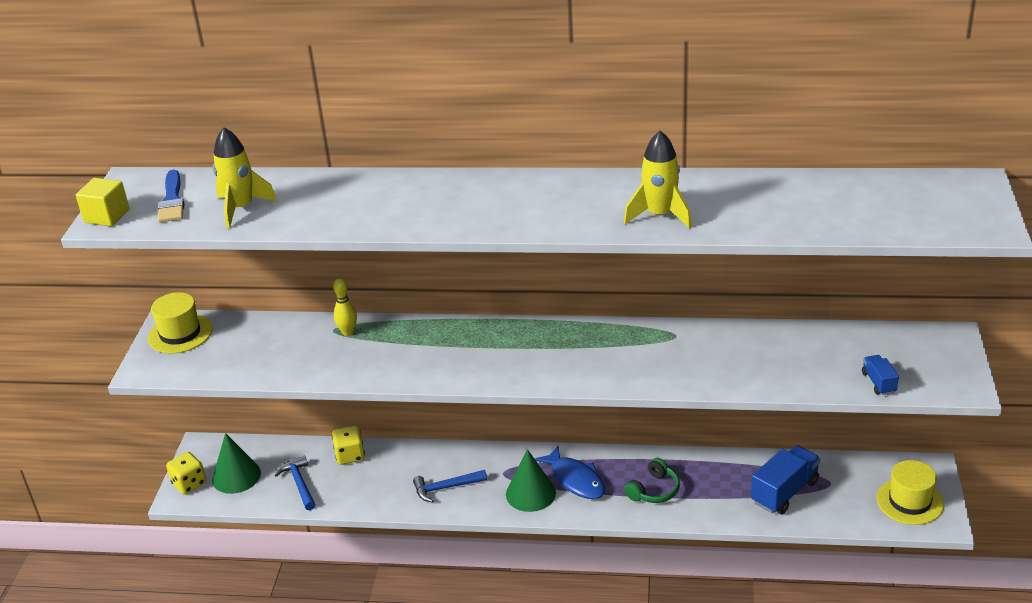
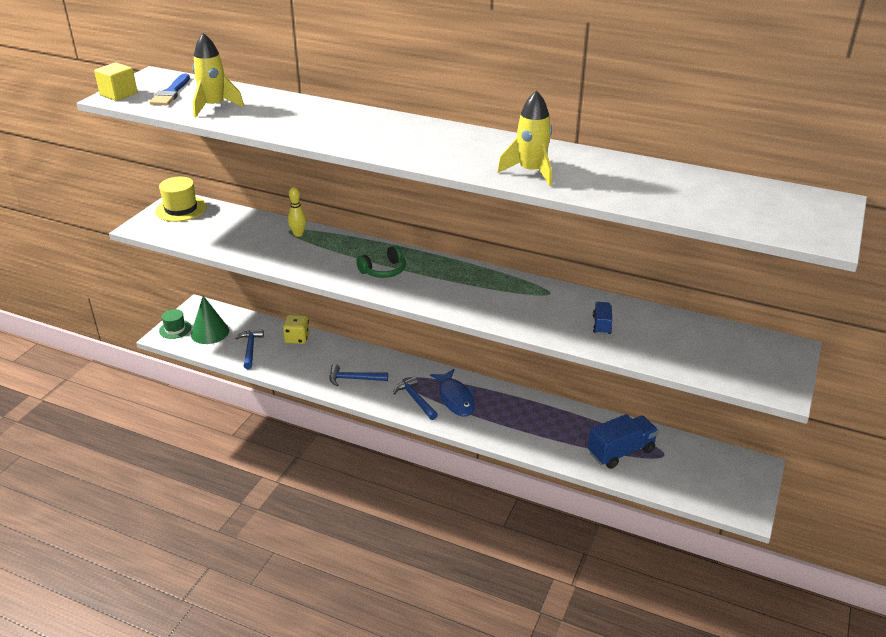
camera: 15 degrees right, 0 degrees up
(189, 483) = (175, 329): yellow dice -> green hat
(530, 493) = (415, 399): green cone -> blue hammer
(654, 490) = (513, 422): green headphones -> green headphones (384, 270)
(878, 383) = (704, 369): blue truck -> blue truck (601, 325)
(909, 501) = (727, 488): yellow hat -> none

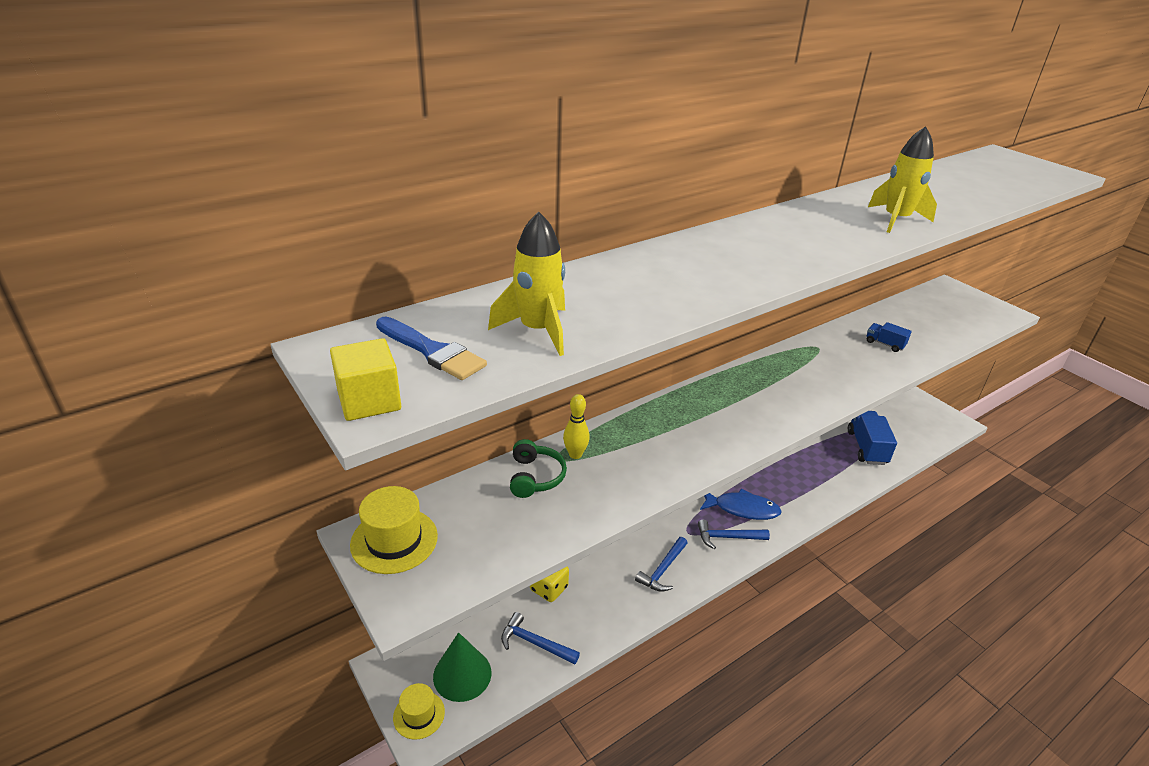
camera: 60 degrees left, 0 degrees up
(175, 329) = (419, 714): green hat -> yellow hat
(384, 270) = (711, 422): green headphones -> green headphones (535, 477)

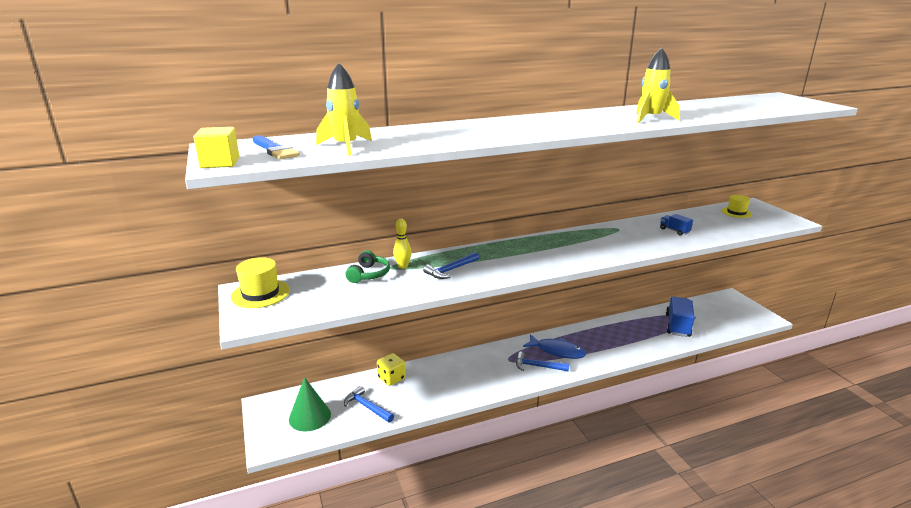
camera: 15 degrees right, 10 degrees down
(419, 714) = (271, 433): yellow hat -> yellow hat (736, 212)
(663, 570) = (479, 379): blue hammer -> blue hammer (451, 270)

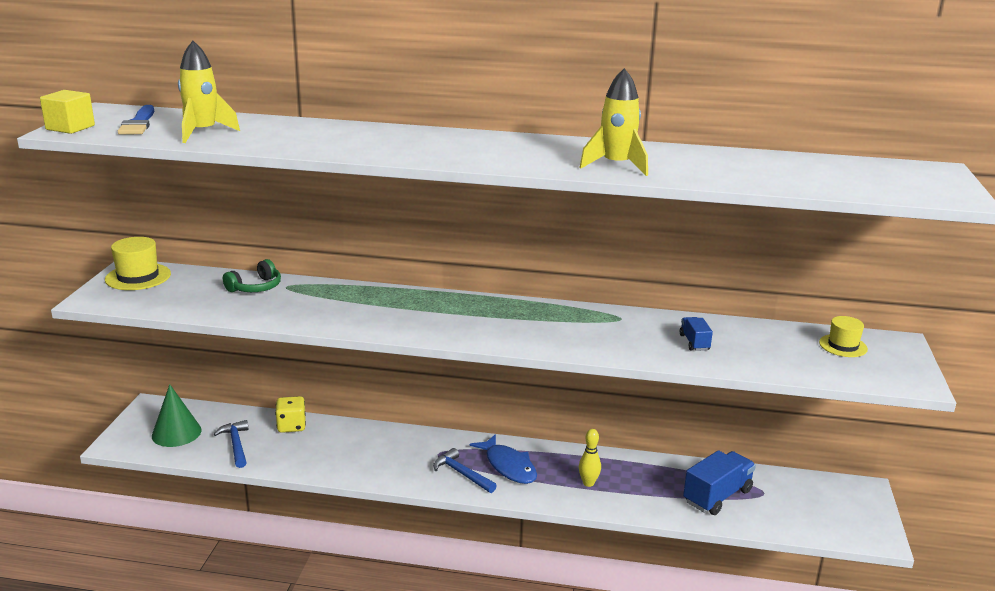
camera: 30 degrees right, 0 degrees up
(403, 266) = (300, 289): yellow bowling pin -> yellow bowling pin (588, 483)
(451, 270) = (340, 307): blue hammer -> none

